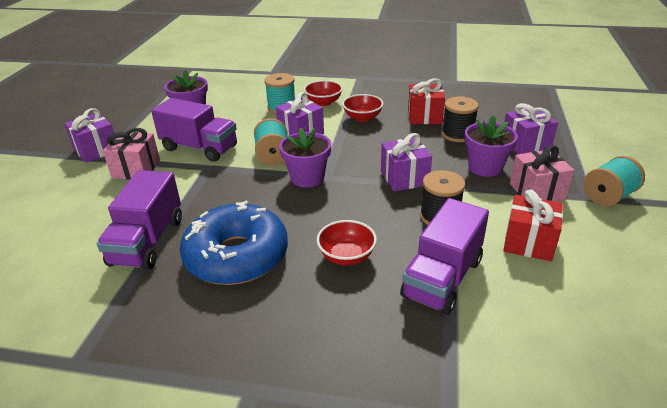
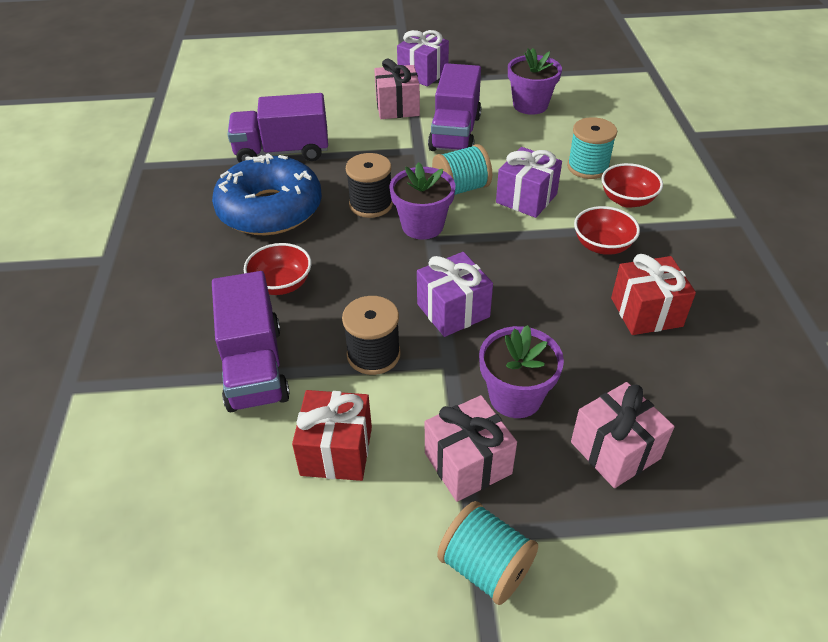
camera: 75 degrees right, 10 degrees up
(442, 278) = (254, 367): purple truck -> purple truck turned 120 degrees counterclockwise
(457, 134) = (606, 357): black spool -> black spool (371, 204)
(525, 145) = (615, 450): purple gift -> pink gift

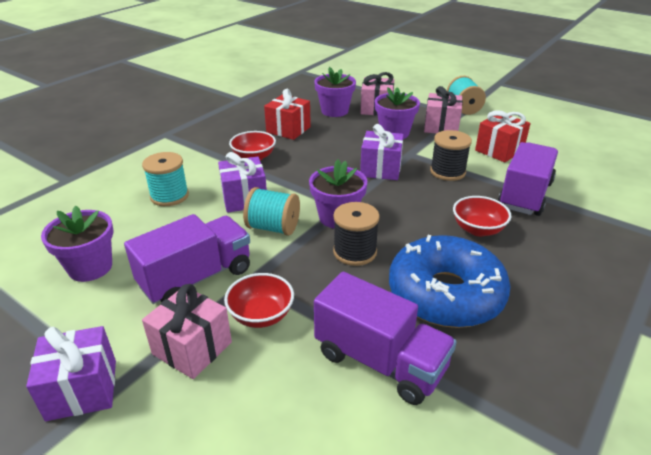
camera: 140 degrees left, 10 degrees down
(627, 200) = (193, 168): red bowl -> red bowl (261, 315)
(660, 397) = (334, 111): none -> purple flower pot

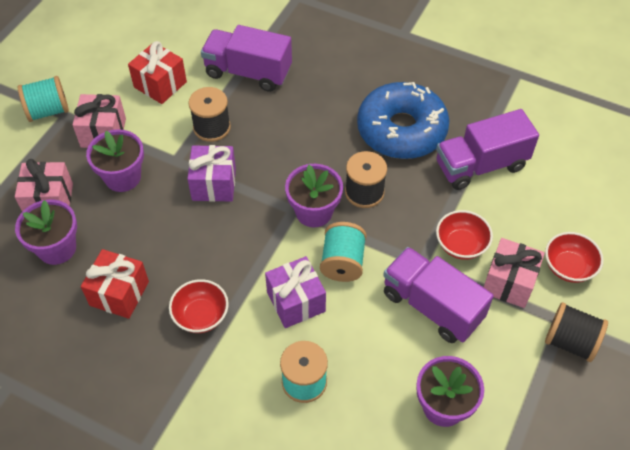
camera: 100 degrees left, 20 degrees up
(82, 389) = (570, 341): purple gift -> black spool
(380, 361) = (480, 165): purple truck -> purple truck turned 135 degrees counterclockwise
(478, 229) = (311, 108): red bowl -> red bowl (568, 267)

